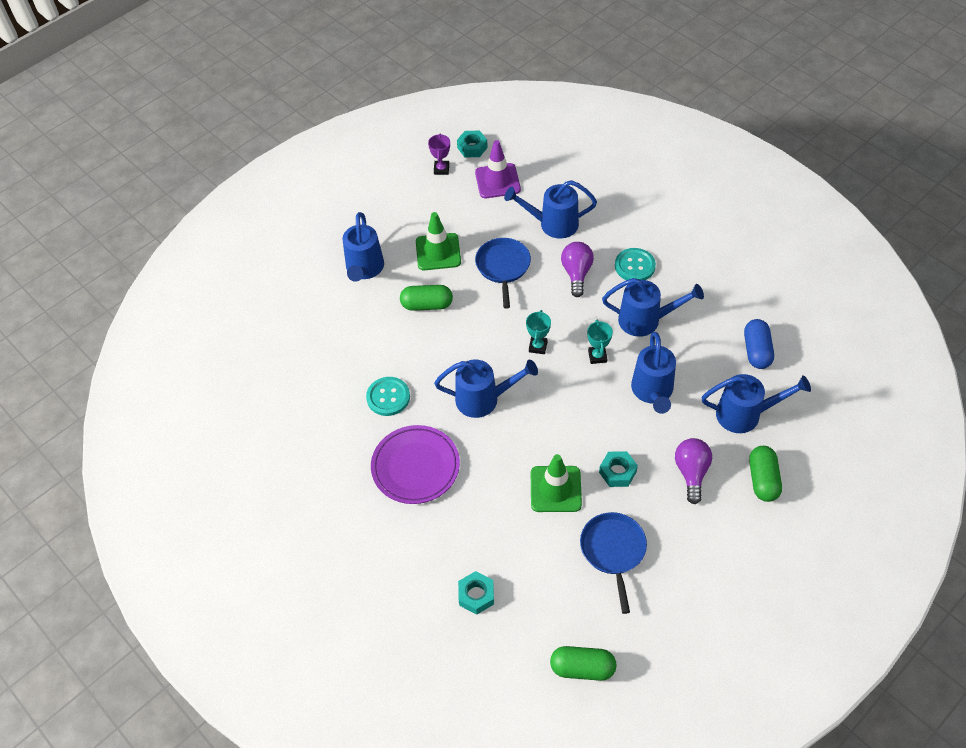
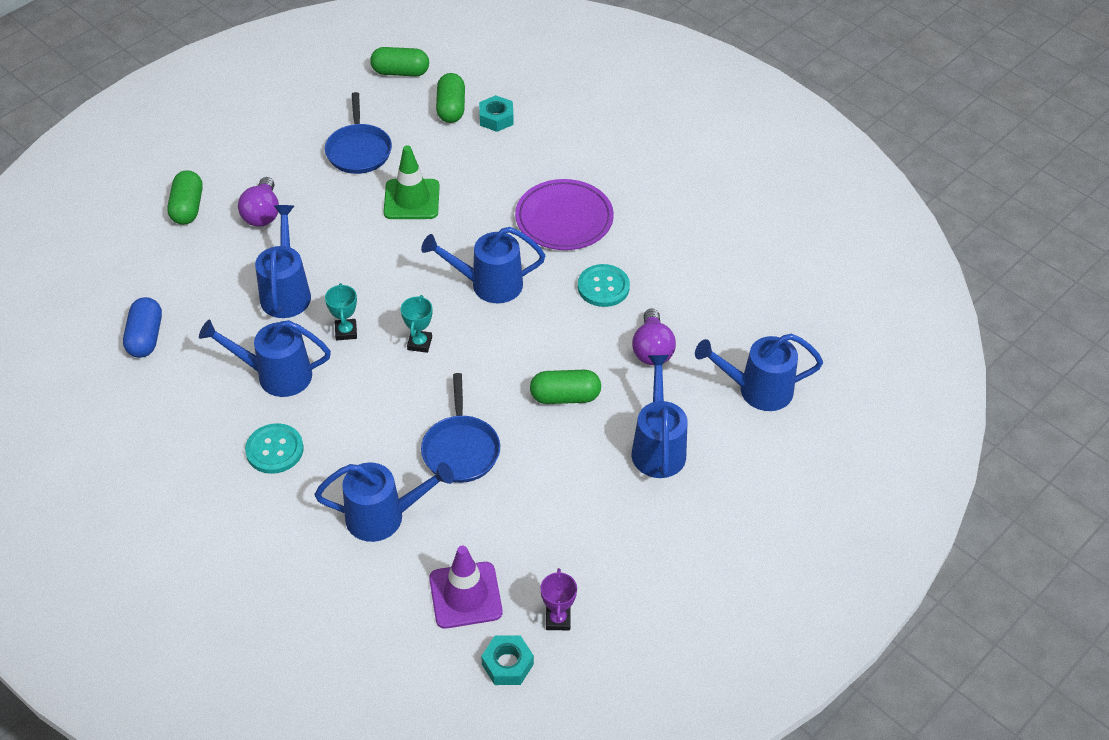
camera: 175 degrees right, 5 degrees down
(438, 252) = (554, 473): green traffic cone -> none
(523, 610) = (451, 108): none -> green capsule
(576, 274) = (358, 439): purple light bulb -> purple light bulb (652, 349)
(617, 472) = (342, 214): turquoise nut -> none
(745, 414) = (184, 268): blue watering can -> blue watering can (757, 390)

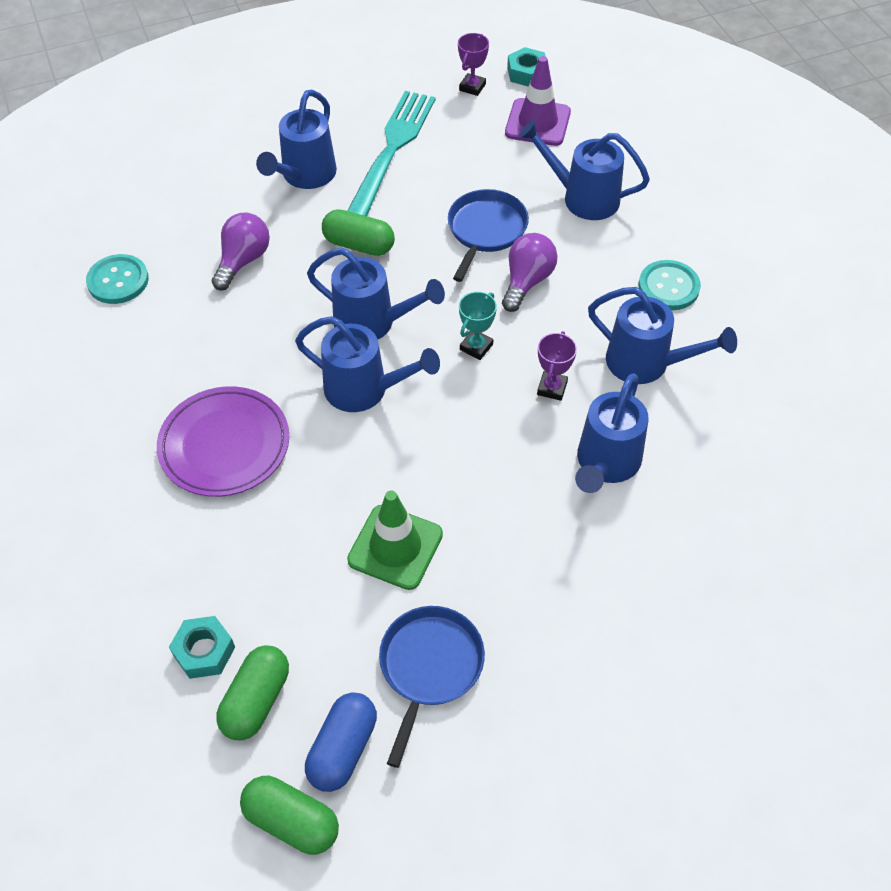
camera: 155 degrees left, 5 degrees up
(146, 337) = (791, 461): blue capsule -> blue capsule (343, 749)
(187, 208) = (708, 651): green capsule -> none
(262, 214) = (603, 599): purple light bulb -> purple light bulb (527, 281)
(346, 331) = (552, 388): turquoise trophy -> purple trophy
(595, 507) = (392, 148): none -> turquoise fork
(603, 287) = (242, 343): turquoise button -> turquoise button (118, 281)
(757, 390) = (177, 193): blue watering can -> blue watering can (373, 323)

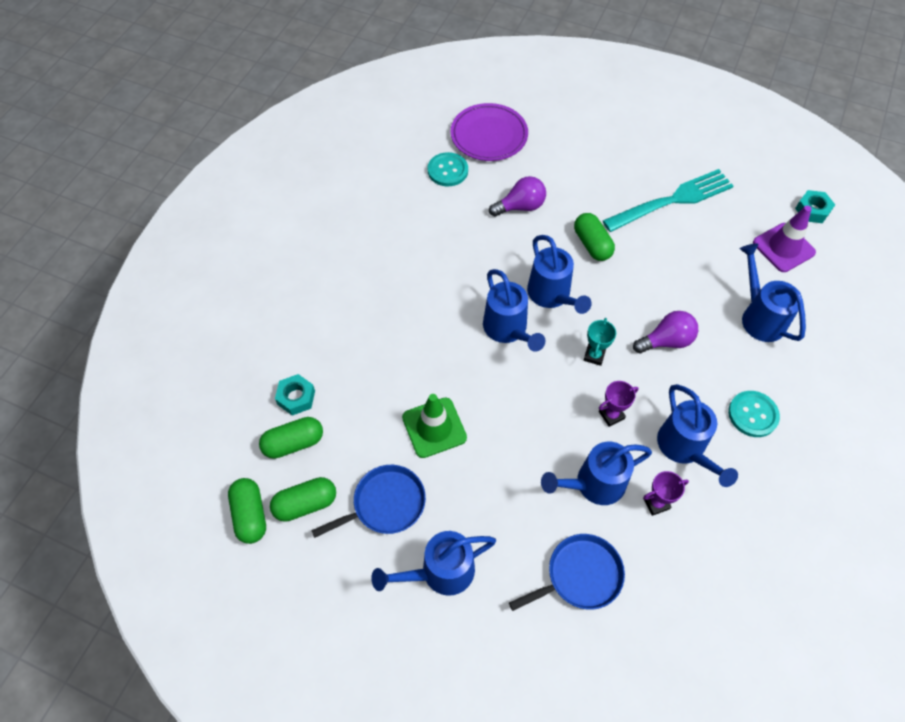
camera: 45 degrees right, 5 degrees up
(225, 445) = (409, 301): purple plate -> purple plate (489, 135)
(305, 176) = (604, 181): blue watering can -> blue watering can (440, 572)
(343, 749) = (305, 504): blue capsule -> green capsule
(472, 87) = (765, 195): purple trophy -> purple trophy (656, 503)
(476, 347) = (594, 355): turquoise trophy -> turquoise trophy turned 60 degrees counterclockwise
(486, 230) = (675, 291): blue pan -> blue pan (580, 575)

